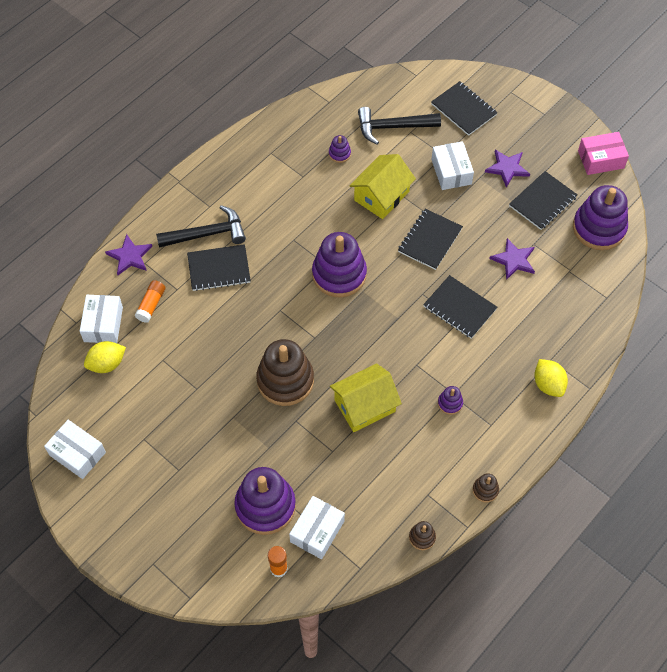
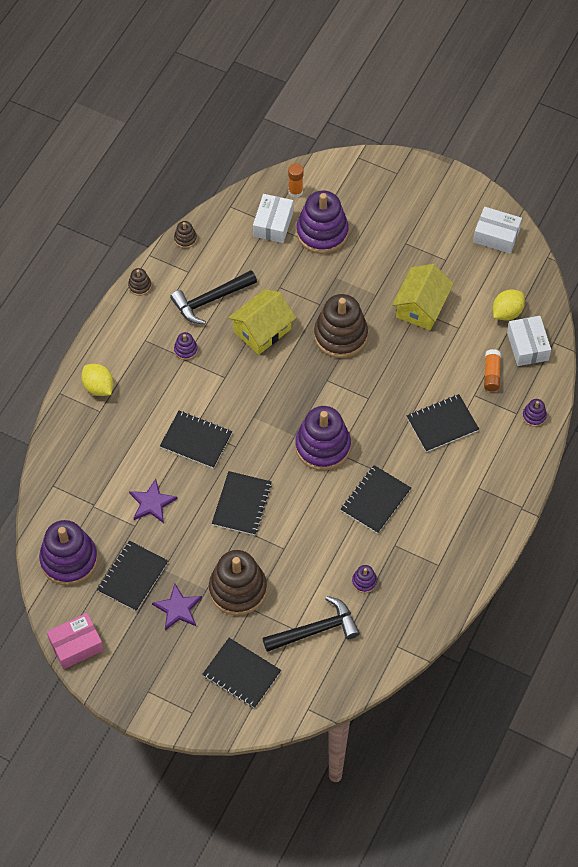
camera: 165 degrees right, 0 degrees up
(130, 256) = (534, 416): purple star -> purple stacking toy
(207, 234) = (468, 457): black hammer -> black hammer (210, 300)
(306, 216) = (375, 500): none -> black notebook
(381, 196) = (305, 542): yellow house -> yellow house (421, 307)
(451, 172) = (238, 589): white box -> brown stacking toy

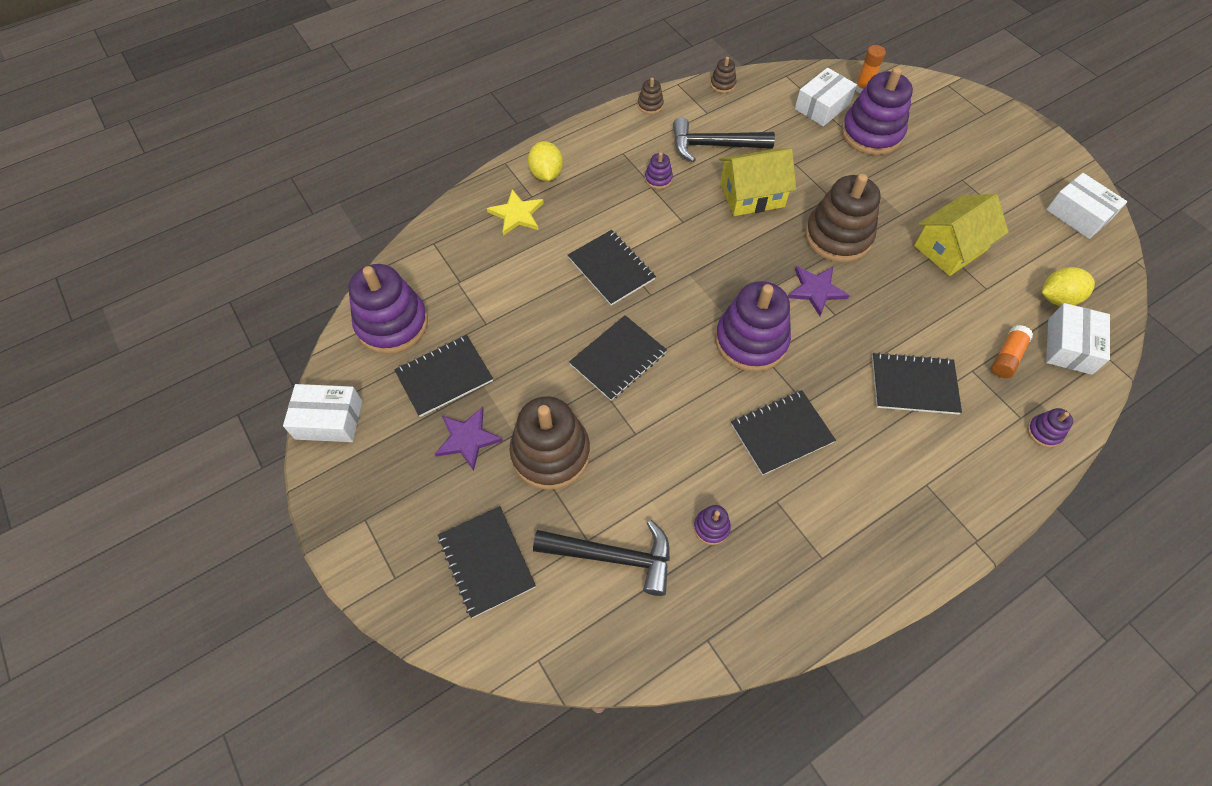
camera: 30 degrees right, 0 degrees up
(76, 645) = (329, 420): pink box -> white box
(99, 432) = (517, 214): none -> yellow star
(152, 503) = (520, 309): purple star -> purple star (816, 290)

